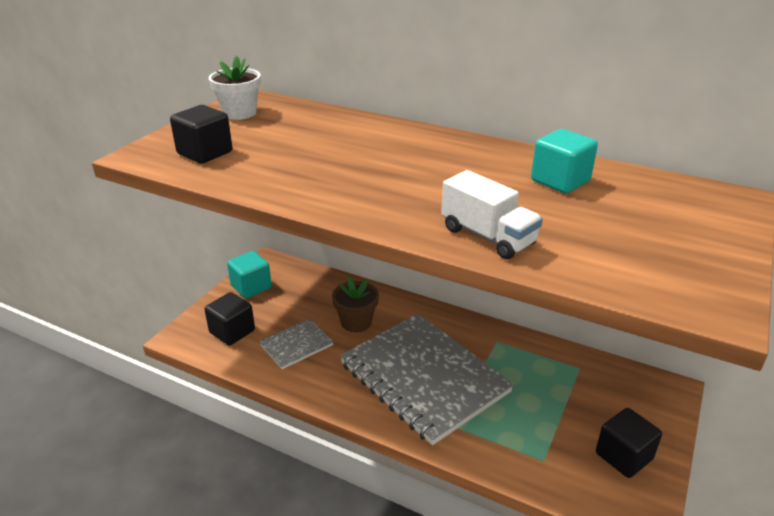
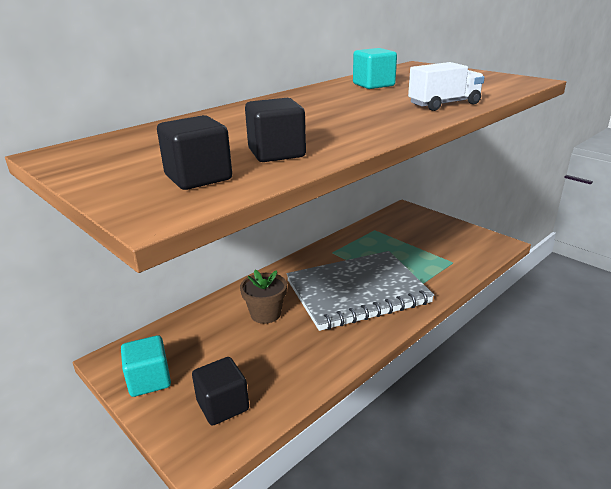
camera: 70 degrees left, 5 degrees down
(239, 113) = (98, 159): white flower pot -> none
(296, 345) = (276, 357): grey notebook -> none
(623, 456) = (454, 236): black cube -> black cube (276, 153)

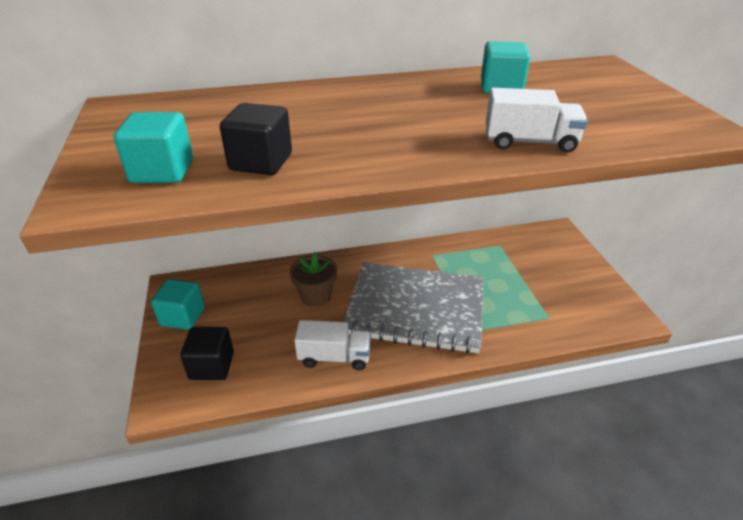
camera: 30 degrees right, 10 degrees up
(198, 177) = (162, 171): black cube -> turquoise cube
(328, 350) = (334, 357): none -> white truck

